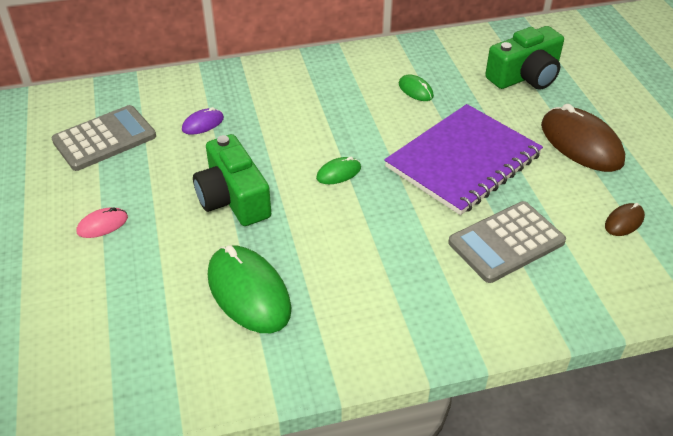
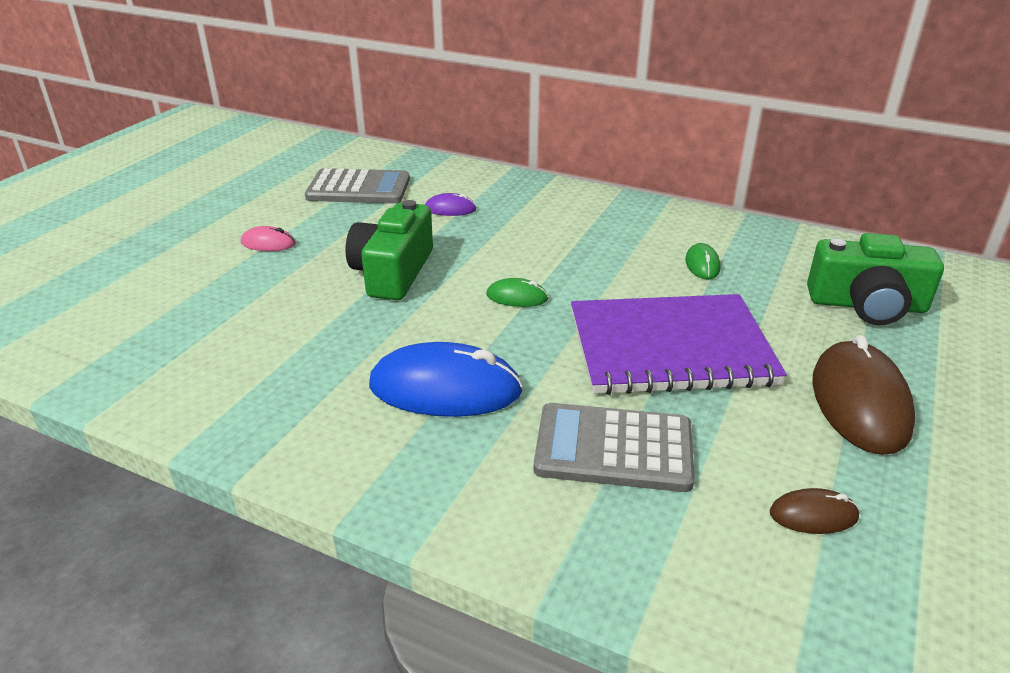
camera: 40 degrees right, 10 degrees down
(248, 292) = (296, 348): green mouse -> none
(378, 262) = (445, 388): none -> blue mouse

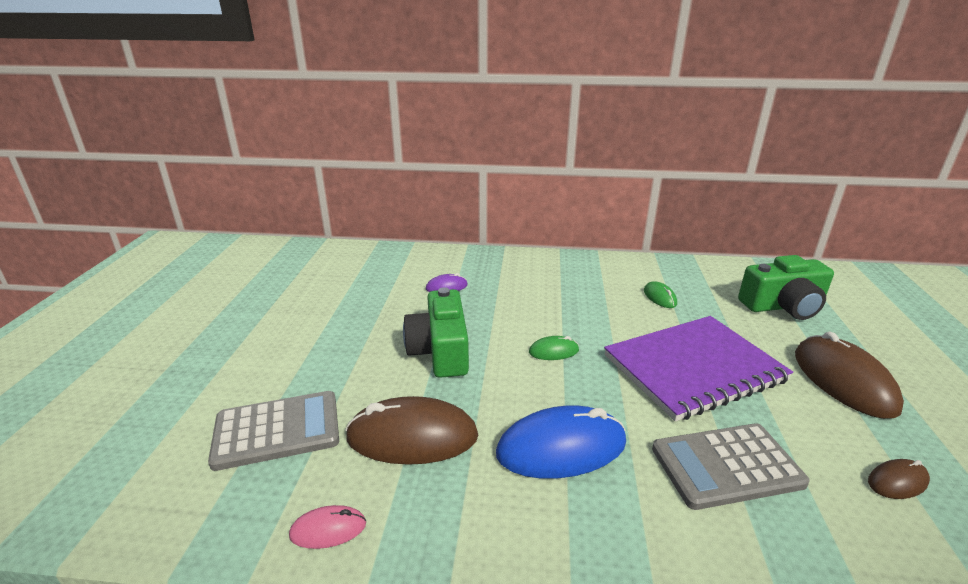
camera: 20 degrees left, 5 degrees down
(268, 243) = (312, 346): pink mouse -> pink mouse (328, 529)
(304, 344) = (412, 437): none -> brown mouse
(358, 188) = (359, 282): grey calculator -> grey calculator (277, 430)

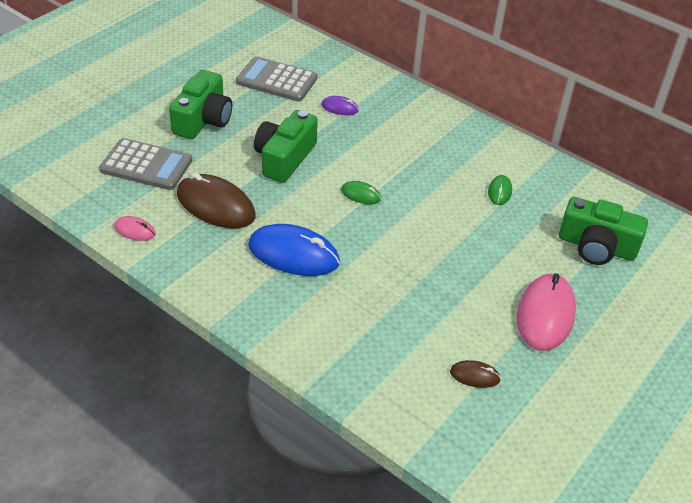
camera: 30 degrees right, 15 degrees up
(311, 350) = (203, 119): none -> green camera
(693, 368) = (445, 253): purple notebook -> none
(726, 466) = (379, 313): grey calculator -> grey calculator (277, 80)
(843, 380) = (545, 315): brown mouse -> pink mouse

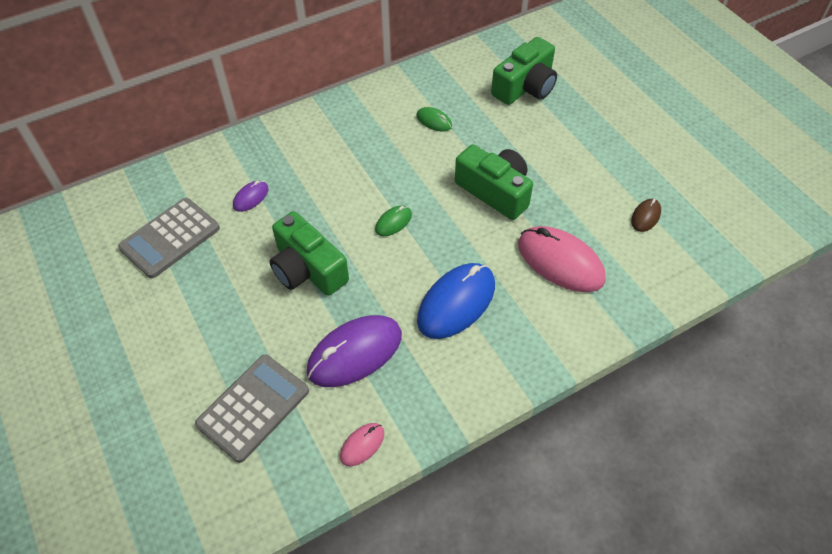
camera: 65 degrees left, 10 degrees up
(203, 119) = (200, 328): green camera -> green camera (495, 191)
(215, 205) = (355, 353): brown mouse -> purple mouse
(545, 315) = (591, 147): pink mouse -> pink mouse (560, 262)

